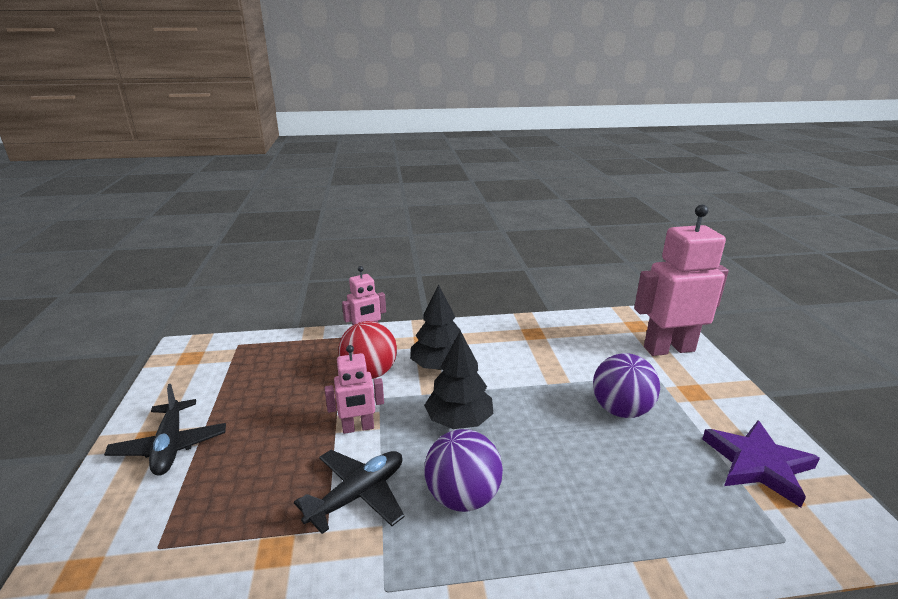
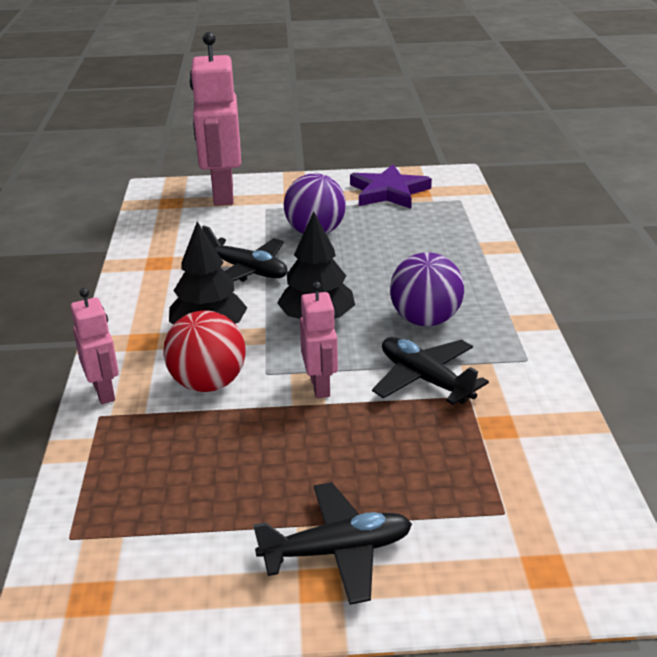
camera: 85 degrees left, 5 degrees up
(532, 375) = (247, 270): none -> black plane

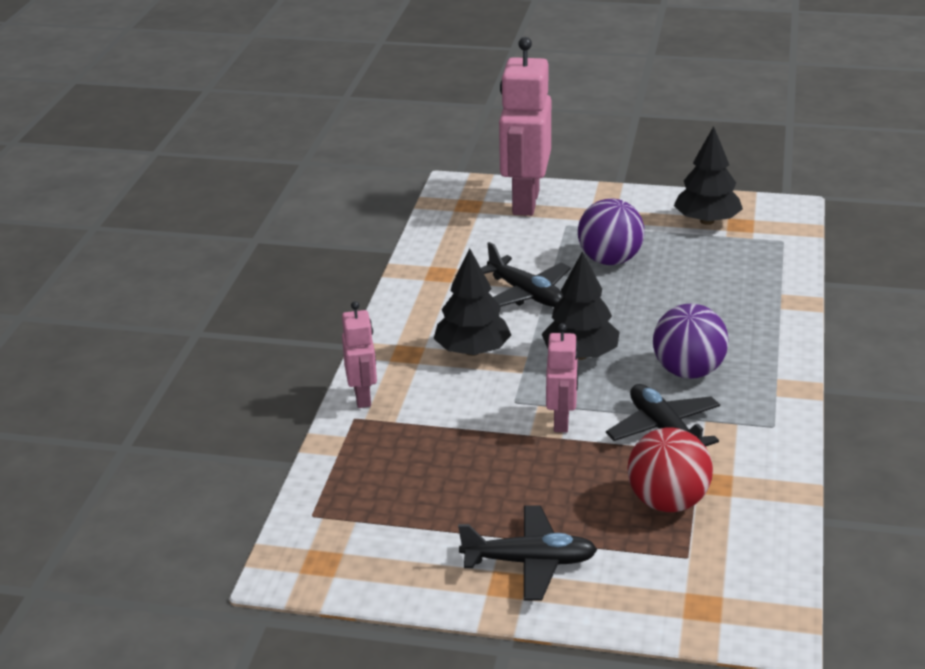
camera: 15 degrees right, 0 degrees up
(208, 383) = (458, 403): red ball -> red ball (668, 502)
(388, 192) = (707, 221): purple star -> black tree

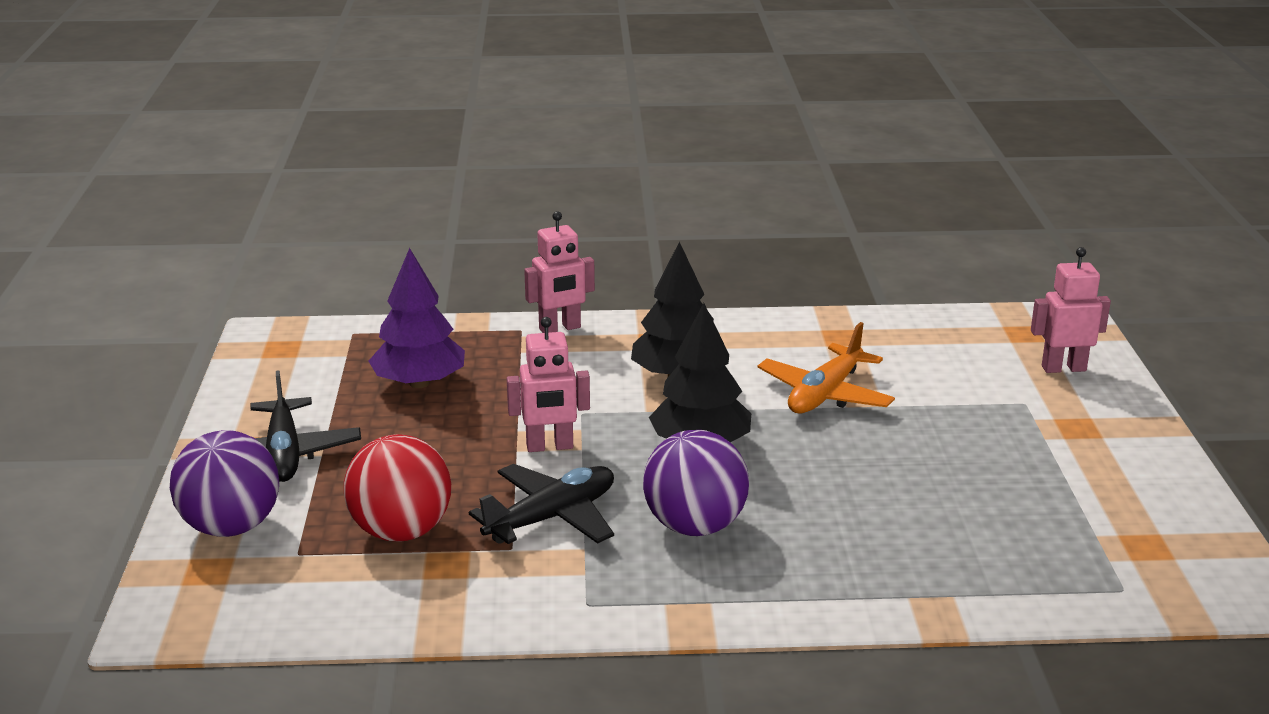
camera: 75 degrees right, 5 degrees down
(430, 480) = (419, 383): none -> purple tree
(525, 202) = (1063, 368): pink robot -> pink robot, size x0.53
(526, 294) = (825, 394): black plane -> orange plane
(610, 260) = (951, 444): purple ball -> purple ball (231, 527)
(707, 221) = (1130, 514): black tree -> none

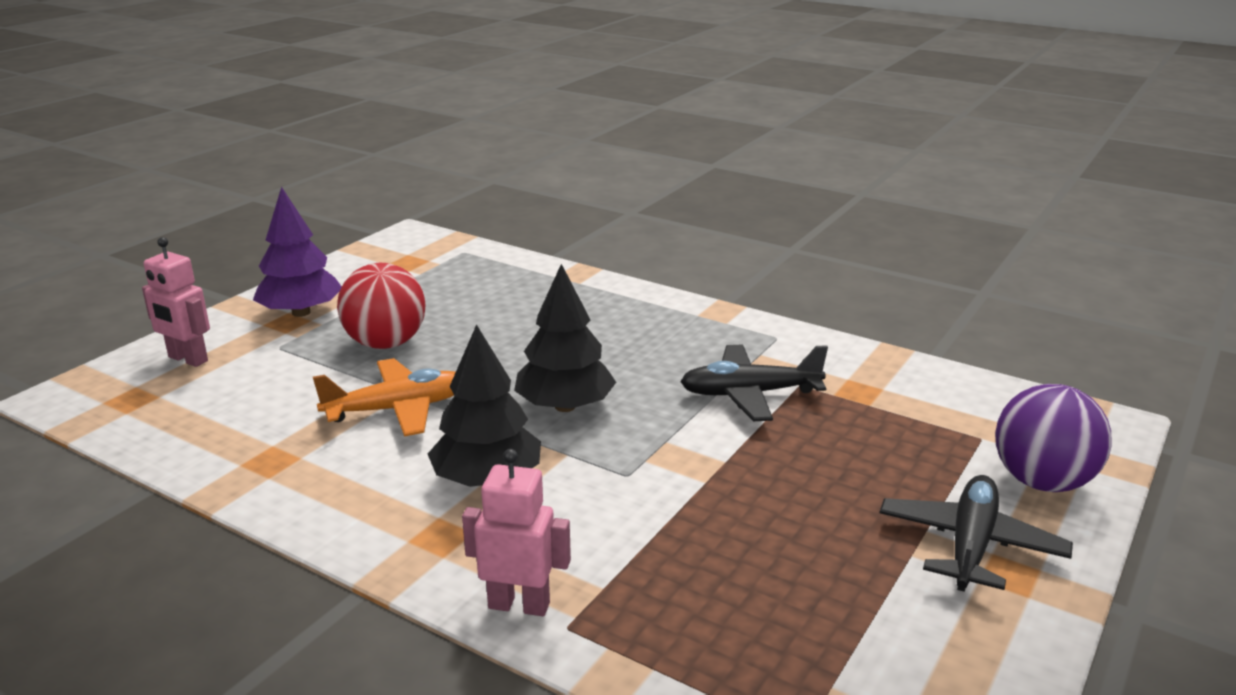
camera: 145 degrees left, 0 degrees up
(401, 532) = (882, 425): red ball -> red ball (386, 343)
(419, 383) = (764, 586): purple tree -> purple tree (301, 312)
(549, 447) = (693, 452): pink robot -> none
(695, 526) = (651, 354): purple ball -> none

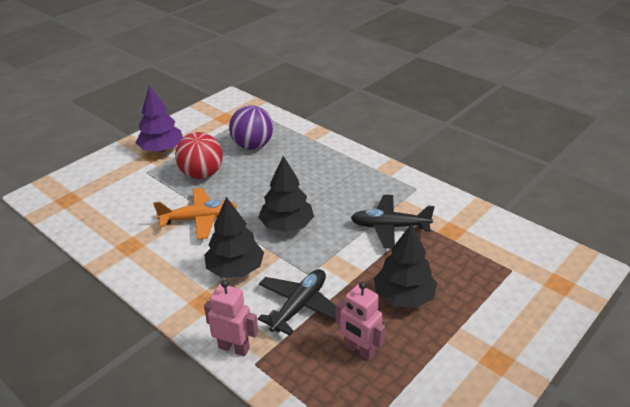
camera: 10 degrees right, 10 degrees up
(187, 359) = (99, 176): pink robot -> pink robot (359, 350)
(811, 493) = (404, 297): none -> black tree
(970, 545) = (481, 339): black plane -> black plane (299, 306)
(1042, 482) = (536, 303): purple ball -> purple ball (252, 146)

